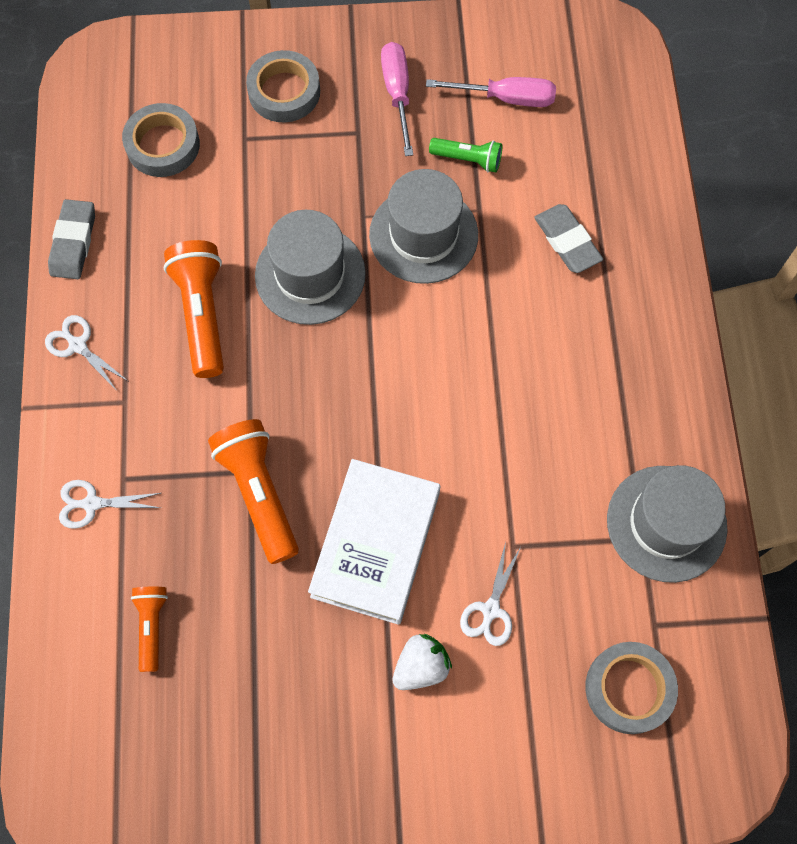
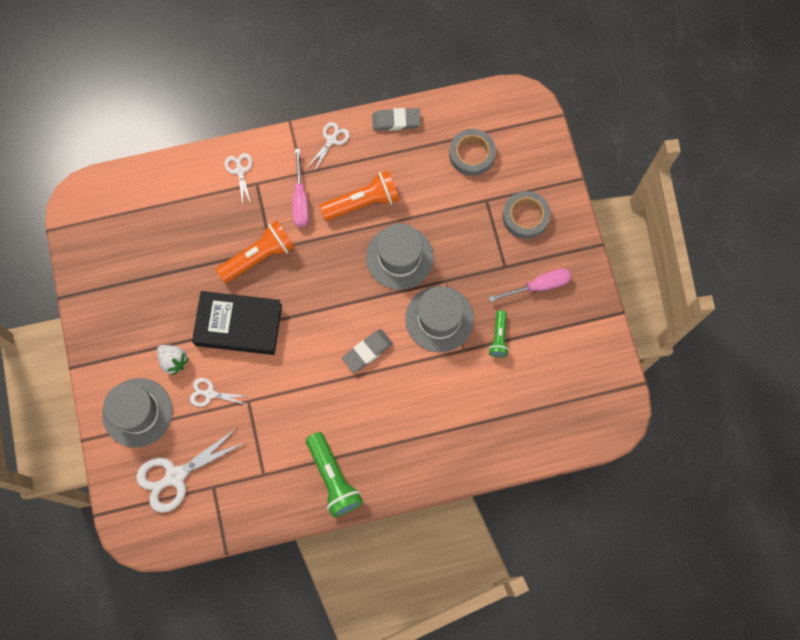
camera: 80 degrees right, 5 degrees up
(152, 626) = (177, 217): orange flashlight -> none
(375, 544) = (238, 325): white book -> black book
(506, 98) = (550, 355): pink screwdriver -> pink screwdriver (300, 200)
(567, 241) = (451, 407): grey eraser -> grey eraser (367, 351)
(629, 688) = (175, 476): grey tape -> white scissors
(659, 429) = (333, 478): none -> green flashlight
(666, 523) = (274, 488): grey hat -> grey hat (137, 412)

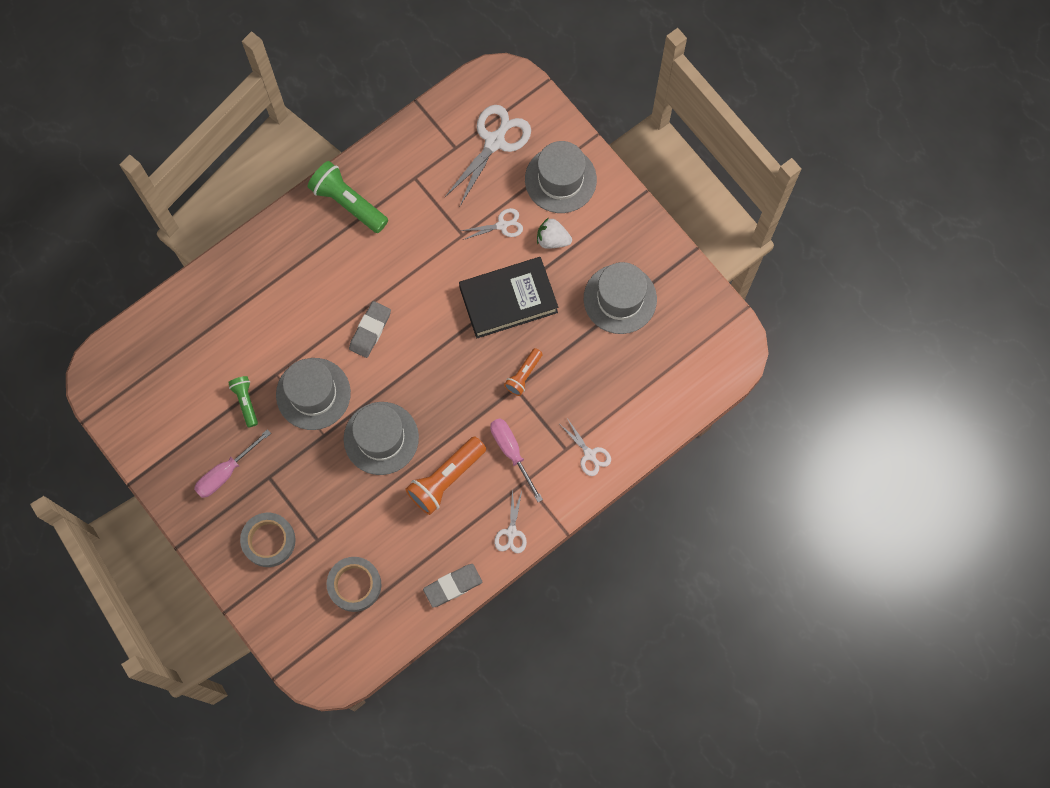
camera: 155 degrees right, 0 degrees up
(146, 284) = (620, 299): none -> grey hat
(259, 256) = (523, 375): orange flashlight -> orange flashlight, size x0.57

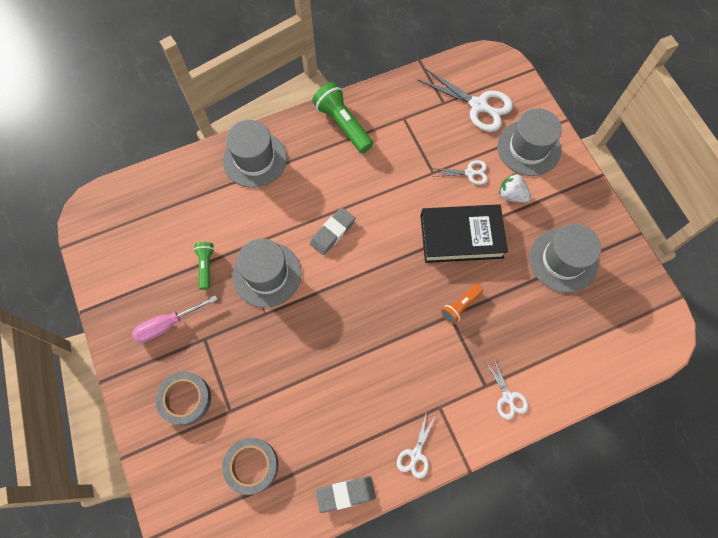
camera: 15 degrees right, 5 degrees down
(381, 438) = (316, 330): grey hat -> grey hat (255, 159)
(446, 479) = (365, 384): orange flashlight -> none
(495, 142) = (478, 105): white scissors -> white scissors turned 75 degrees clockwise
(511, 452) = (433, 375): pink screwdriver -> none

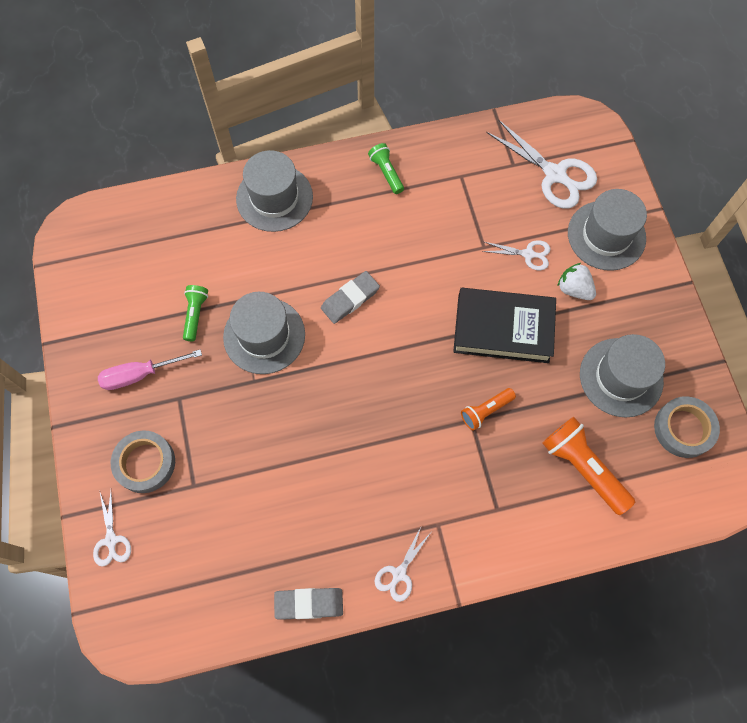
camera: 10 degrees right, 0 degrees up
(251, 466) = (207, 552): grey tape -> grey tape (683, 429)
(343, 124) = (386, 173): green flashlight -> green flashlight, size x0.57
(507, 397) = (521, 527): white scissors -> white scissors (111, 540)
(547, 339) = (582, 468): none -> orange flashlight

